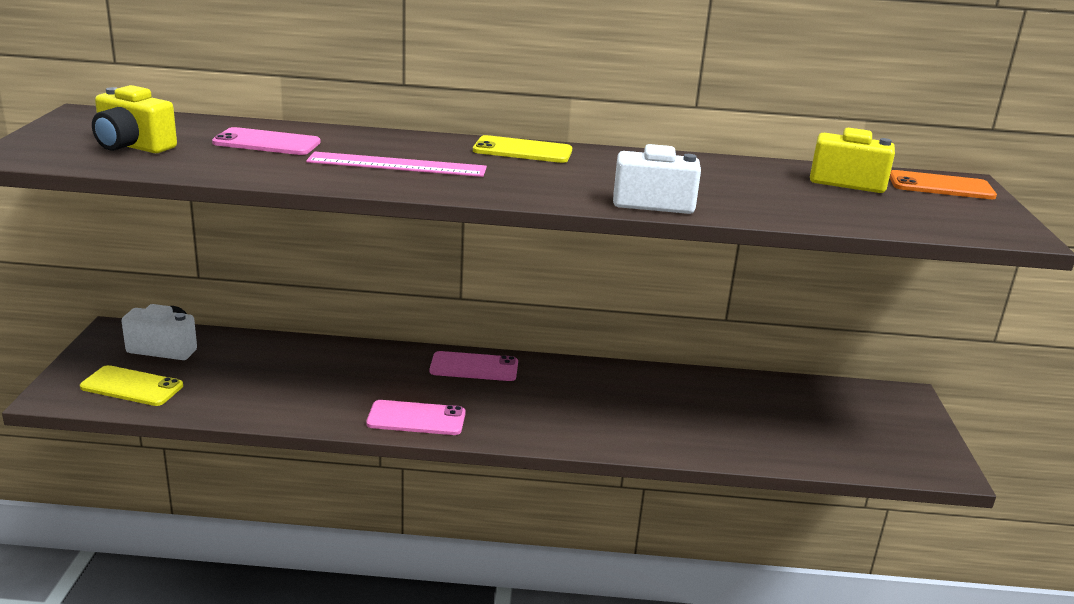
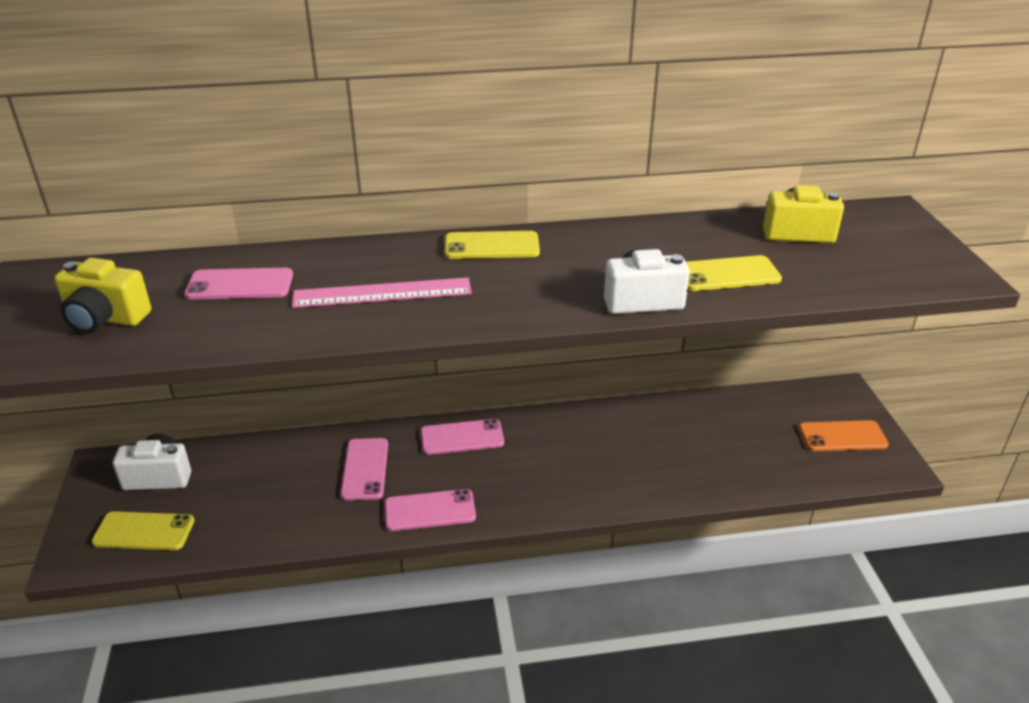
camera: 10 degrees left, 10 degrees up
(365, 375) = (365, 469): none -> pink phone
(754, 199) = (727, 274): none -> yellow phone
(941, 186) = (877, 222): orange phone -> orange phone (842, 436)

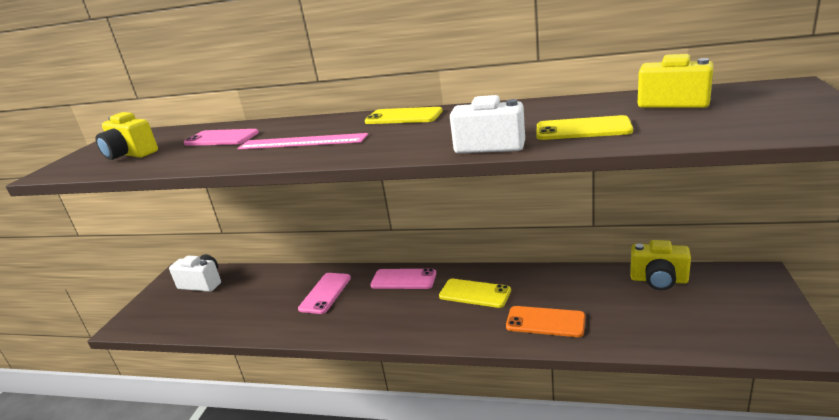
camera: 25 degrees right, 10 degrees down
(144, 531) = (171, 315): yellow phone -> yellow phone (475, 293)
(430, 510) = (351, 326): pink phone -> none
(752, 407) = (658, 280): none -> yellow camera
(842, 436) = (744, 313): orange phone -> orange phone (545, 322)

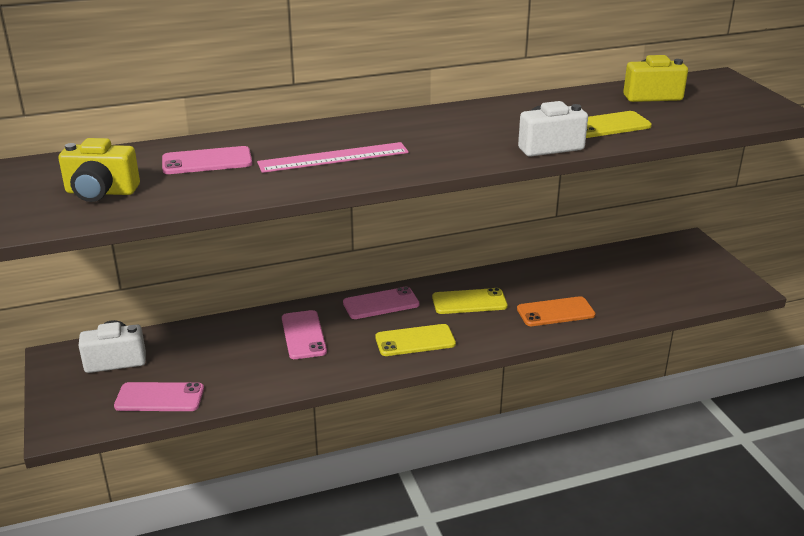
camera: 35 degrees left, 5 degrees up
(194, 319) = (159, 397): none -> pink phone
(403, 117) = (409, 121): yellow phone -> yellow phone (415, 341)
(658, 280) = (619, 259): yellow camera -> none

